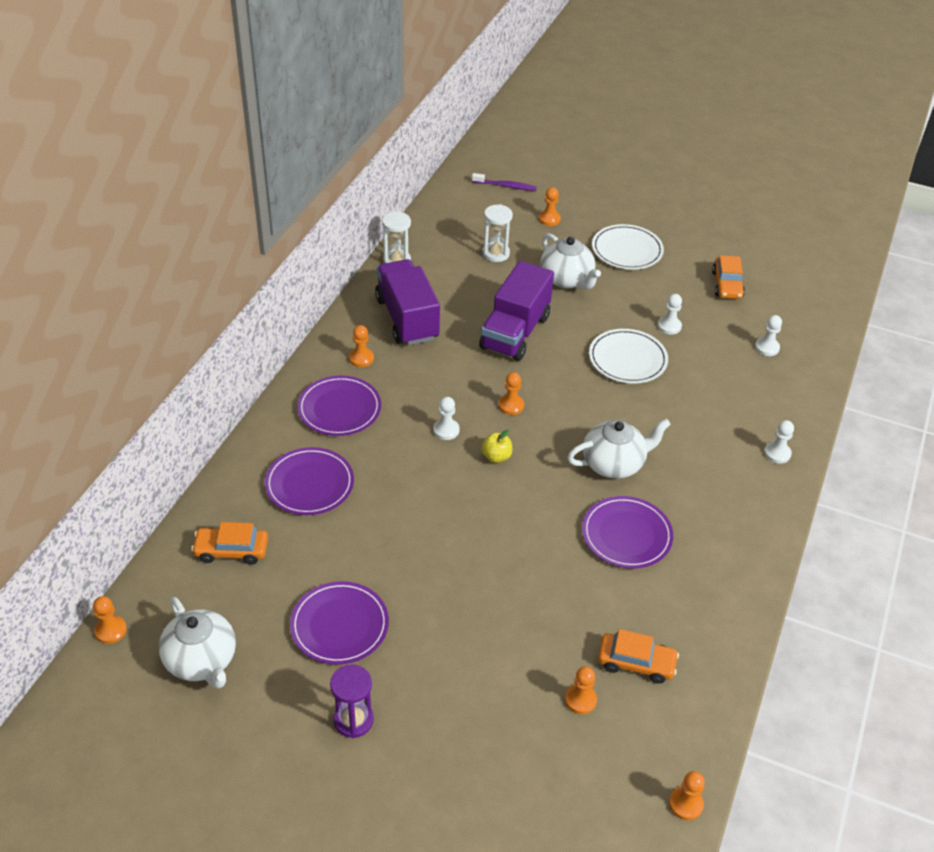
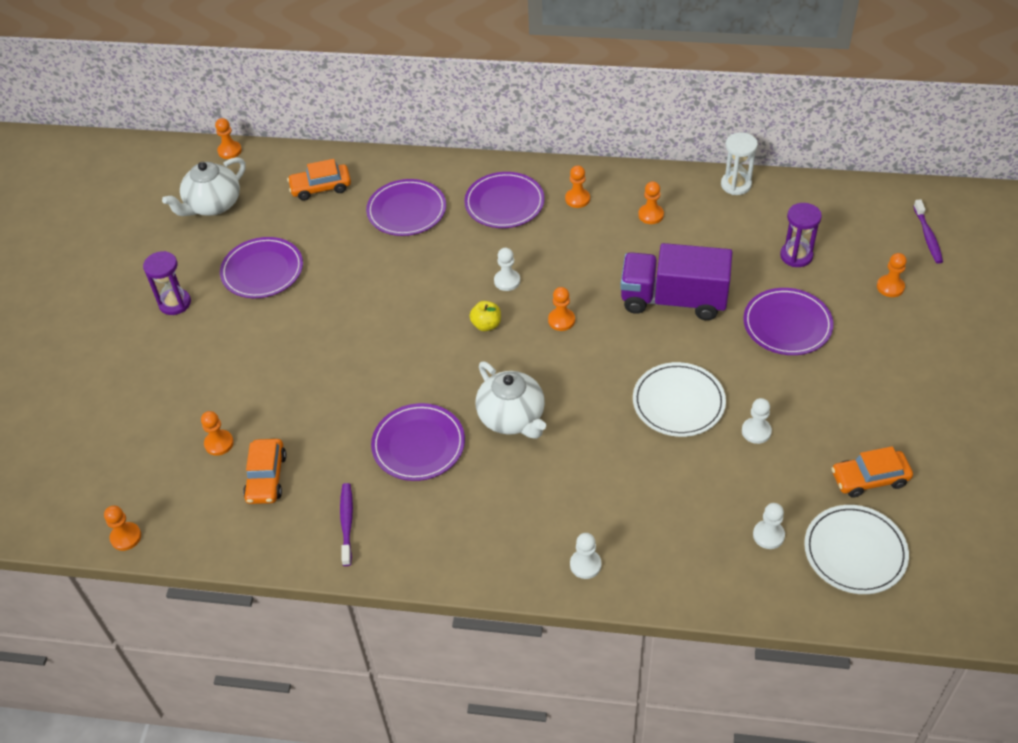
camera: 80 degrees right, 5 degrees up
(231, 550) = (321, 187): orange car -> orange car turned 90 degrees counterclockwise
(407, 319) = (651, 215): purple truck -> orange pawn
(495, 253) = (796, 256): white hourglass -> purple hourglass
(567, 279) = (787, 324): white teapot -> purple plate
(627, 250) = (877, 368): white plate -> white plate (855, 551)
(705, 605) = (347, 523): none -> purple toothbrush

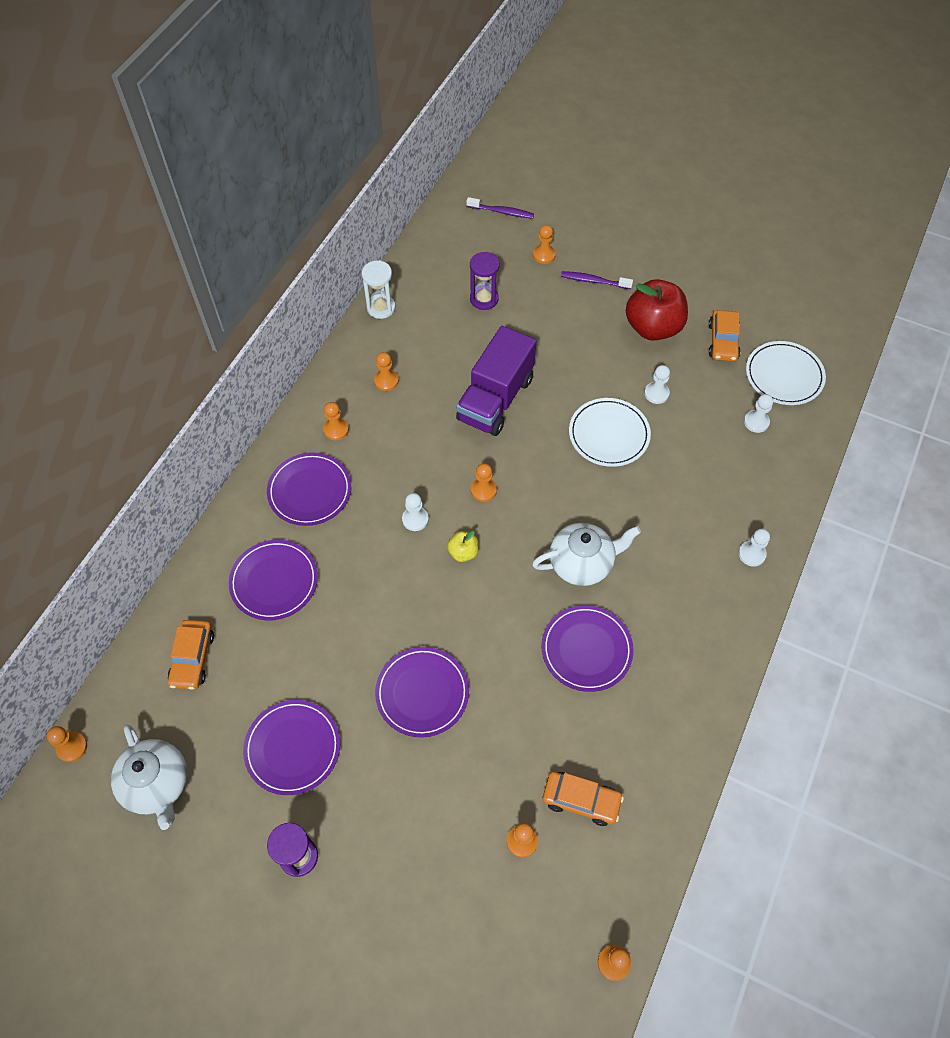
camera: 75 degrees left, 10 degrees up
(347, 523) = (657, 735): purple toothbrush -> purple toothbrush (594, 281)
(787, 324) = (555, 333): purple plate -> purple plate (422, 693)
(848, 407) = (653, 328): none -> red apple

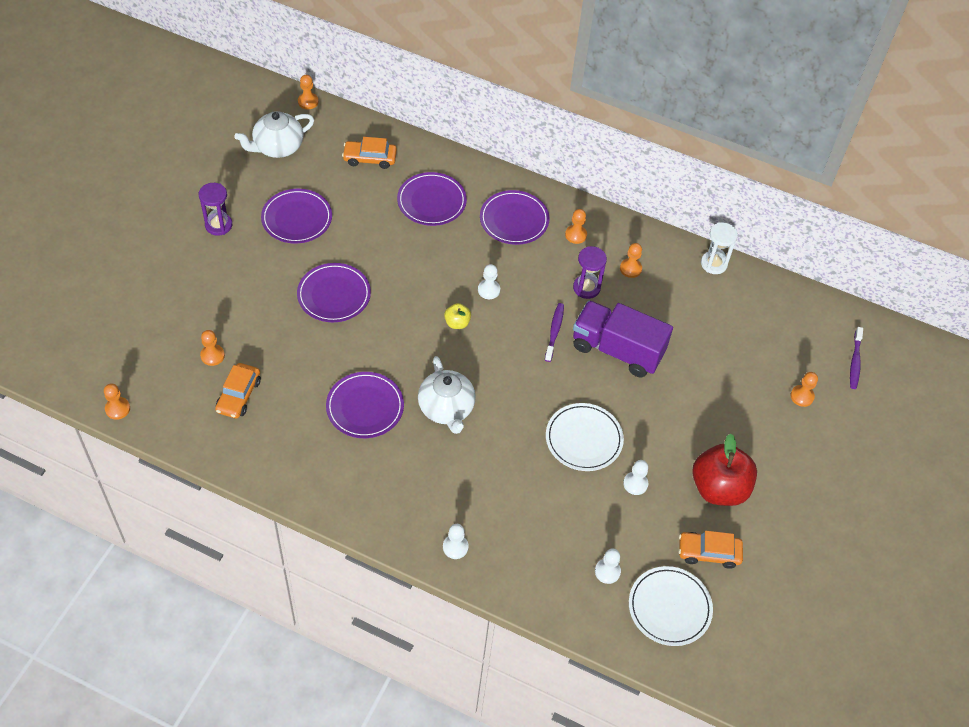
camera: 85 degrees right, 5 degrees down
(483, 490) = (519, 338): orange pawn -> none
(484, 299) = (736, 344): purple hourglass -> purple hourglass (586, 288)
(594, 281) = (774, 439): purple toothbrush -> purple toothbrush (554, 331)

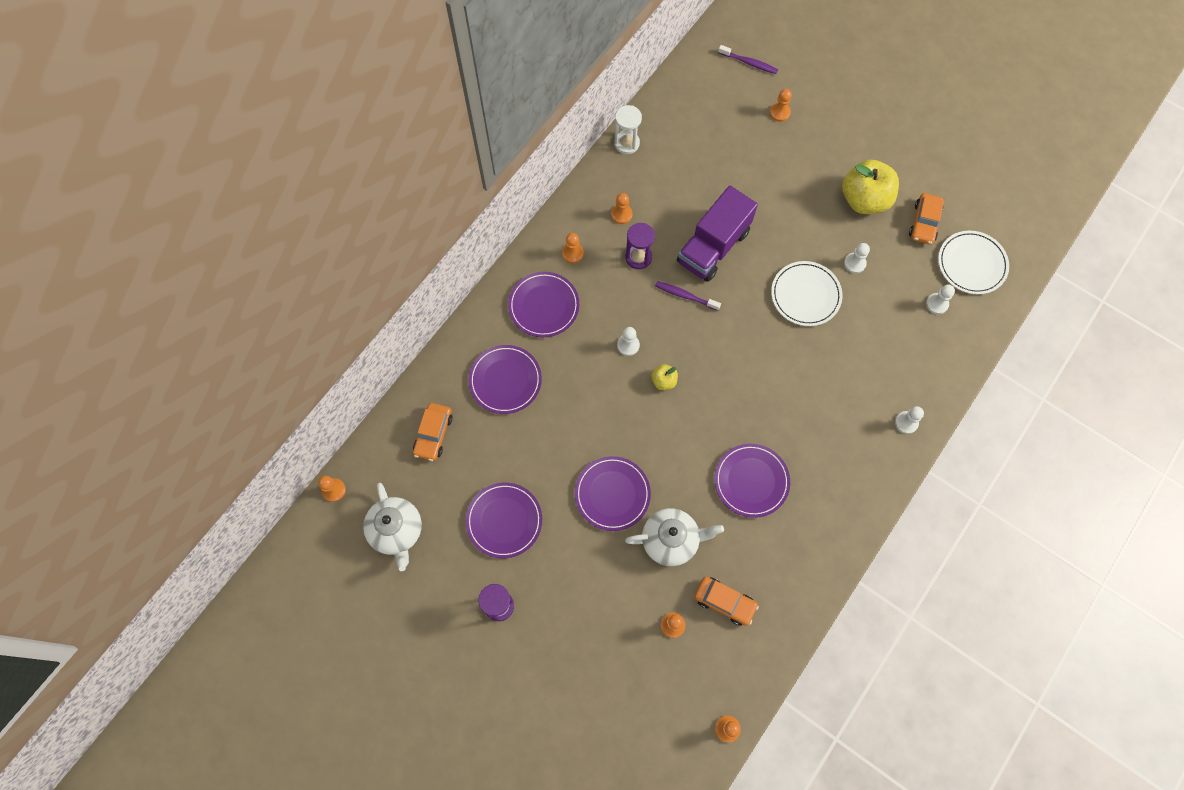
camera: 75 degrees left, 15 degrees up
(446, 409) = (761, 407): white teapot -> white teapot (671, 540)
(719, 488) = (864, 200): red apple -> yellow apple

